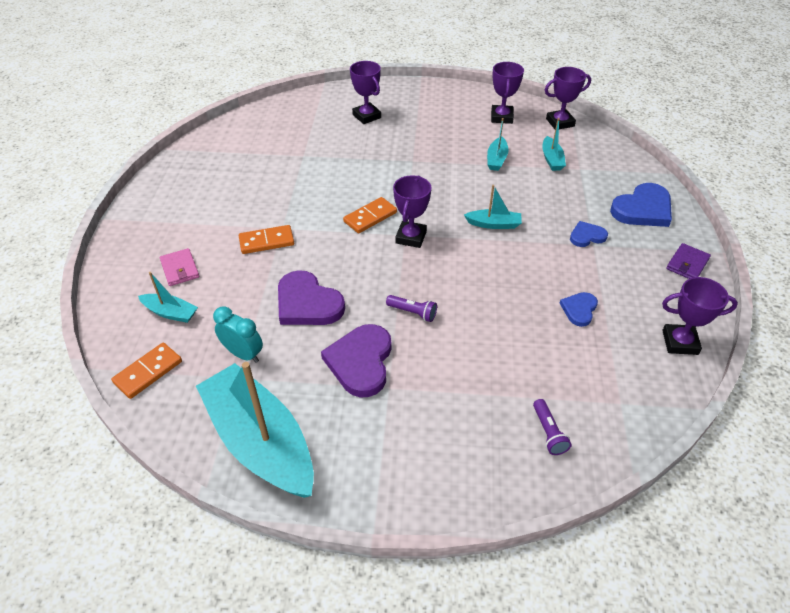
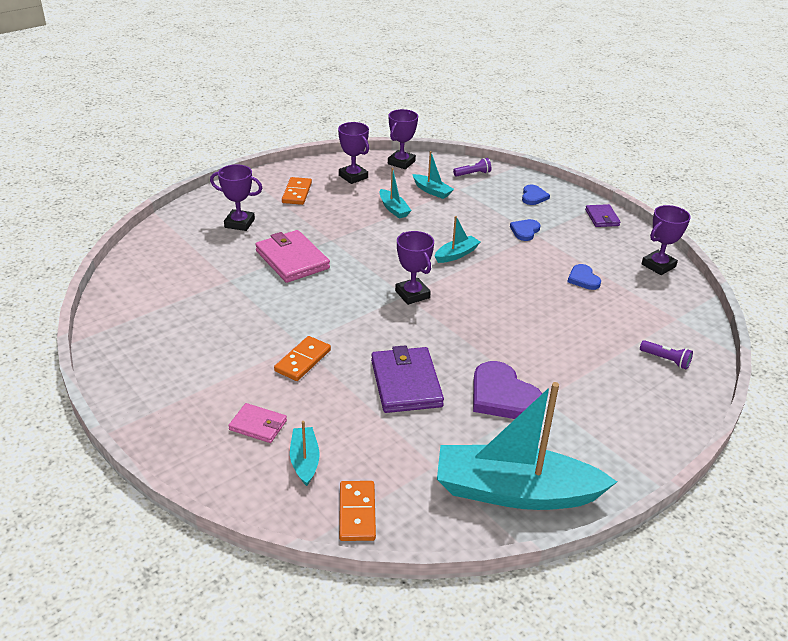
camera: 45 degrees left, 10 degrees down
(170, 313) = (304, 461): turquoise boat -> turquoise boat turned 75 degrees counterclockwise
(243, 354) = (412, 448): turquoise clock -> none
(307, 303) = (406, 383): purple heart -> purple wallet
(364, 162) = (292, 259): none -> pink wallet
(370, 217) = (360, 297): orange domino -> orange domino (297, 193)
(413, 312) = (489, 343): purple flashlight -> purple flashlight (473, 174)
(643, 209) = (533, 197): blue heart -> blue heart, size x0.55

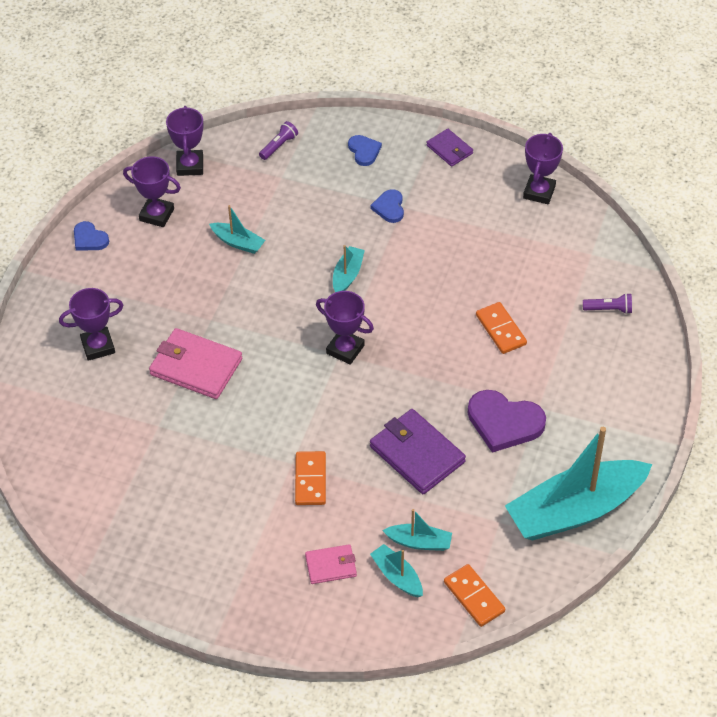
camera: 30 degrees left, 15 degrees up
(297, 193) = (118, 271): orange domino -> orange domino (500, 330)
(432, 191) = (256, 195): turquoise boat -> turquoise boat (419, 542)
(583, 279) = (484, 246): blue heart -> blue heart (89, 239)

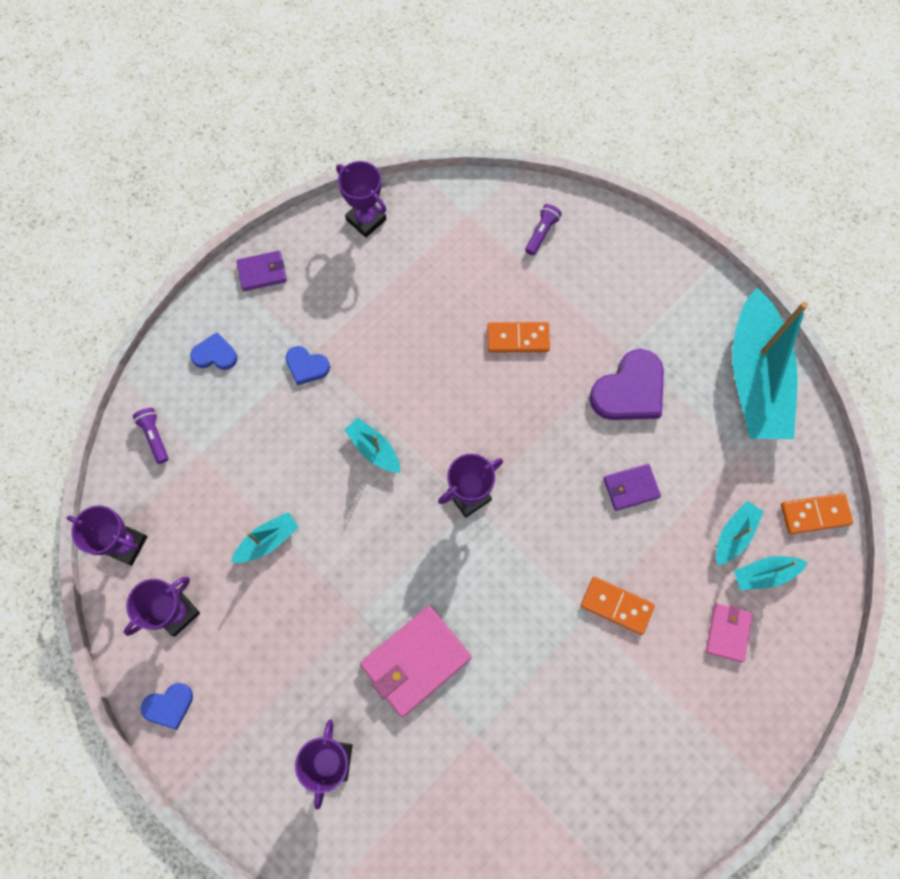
camera: 65 degrees left, 20 degrees up
(417, 454) = (630, 488): purple wallet -> purple wallet, size x0.56

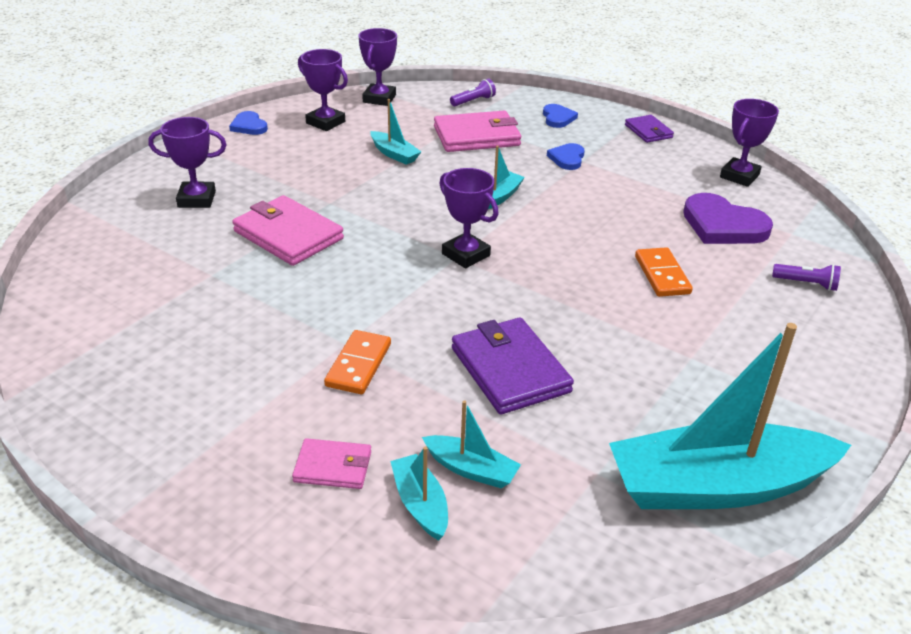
camera: 80 degrees right, 35 degrees down
(242, 447) = (477, 136): none -> pink wallet
(629, 390) = (639, 363): purple heart -> purple heart (723, 225)
(630, 488) = (510, 370): purple wallet -> purple wallet, size x1.78
(815, 514) = (526, 563): orange domino -> none

